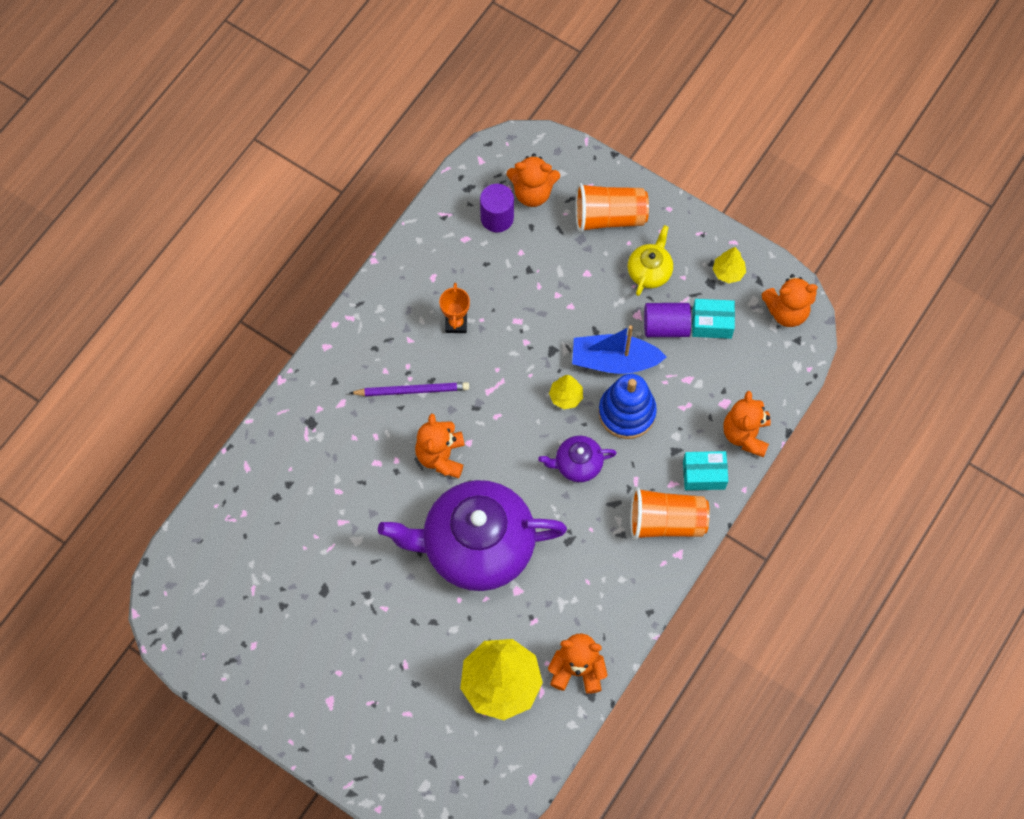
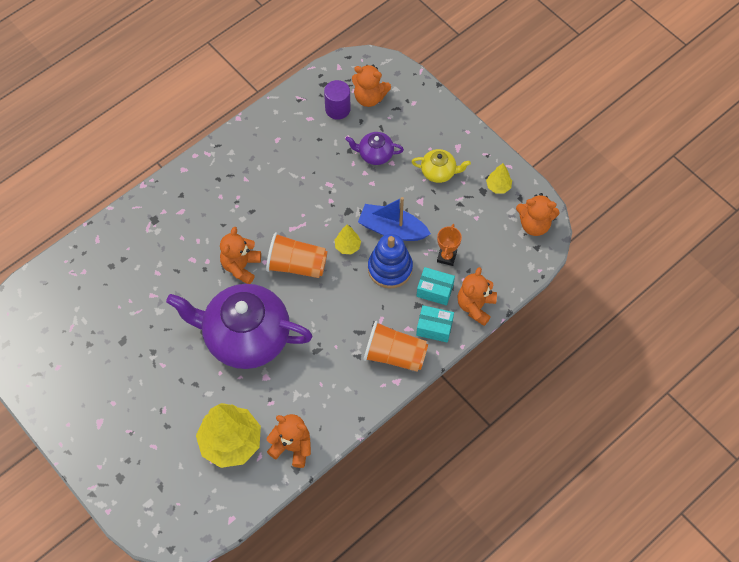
camera: 15 degrees right, 5 degrees down
(412, 390) = (235, 214): purple pencil -> none
(456, 323) = (283, 175): orange trophy -> orange trophy (446, 257)
(577, 464) = (340, 297): purple teapot -> purple teapot (375, 154)
(609, 217) = (421, 127): orange cup -> orange cup (297, 265)
(649, 271) = (439, 172): yellow teapot -> yellow teapot turned 60 degrees clockwise
(666, 326) = (439, 214): purple cylinder -> none
(712, 323) = (474, 220): turquoise box -> turquoise box (435, 290)

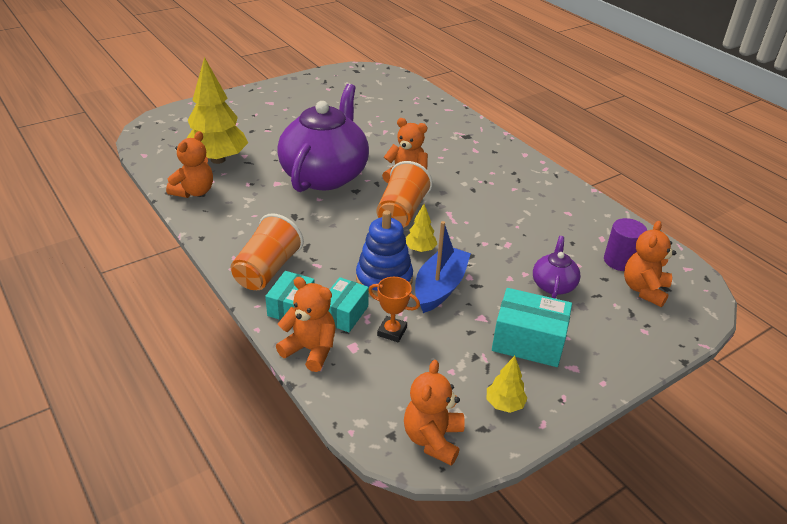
camera: 95 degrees right, 25 degrees down
(439, 172) = (528, 342): yellow teapot -> turquoise box

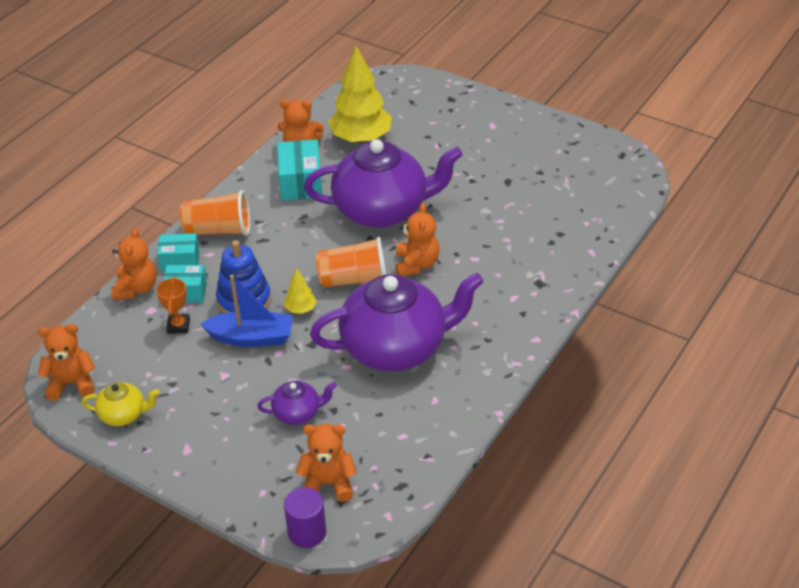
camera: 70 degrees right, 5 degrees up
(499, 214) = (396, 348): none -> purple teapot
(504, 404) = (124, 414): yellow tree -> yellow teapot
(528, 342) = (206, 413): turquoise box -> turquoise box (300, 182)
(620, 261) = (368, 457): purple cylinder -> purple cylinder (307, 532)

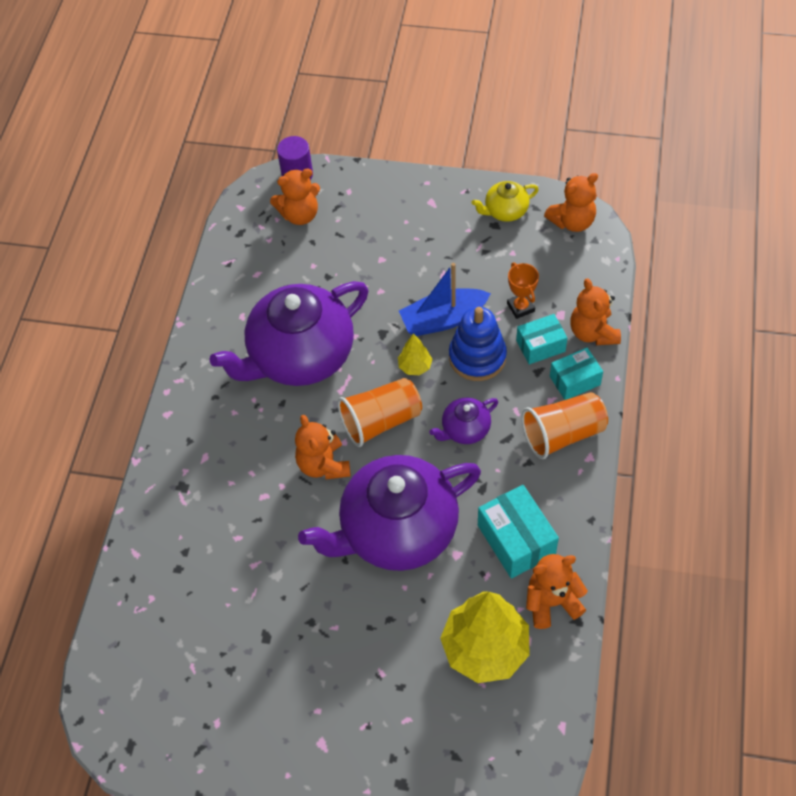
camera: 160 degrees right, 15 degrees up
(298, 413) = (357, 263): purple teapot -> purple teapot (465, 429)

